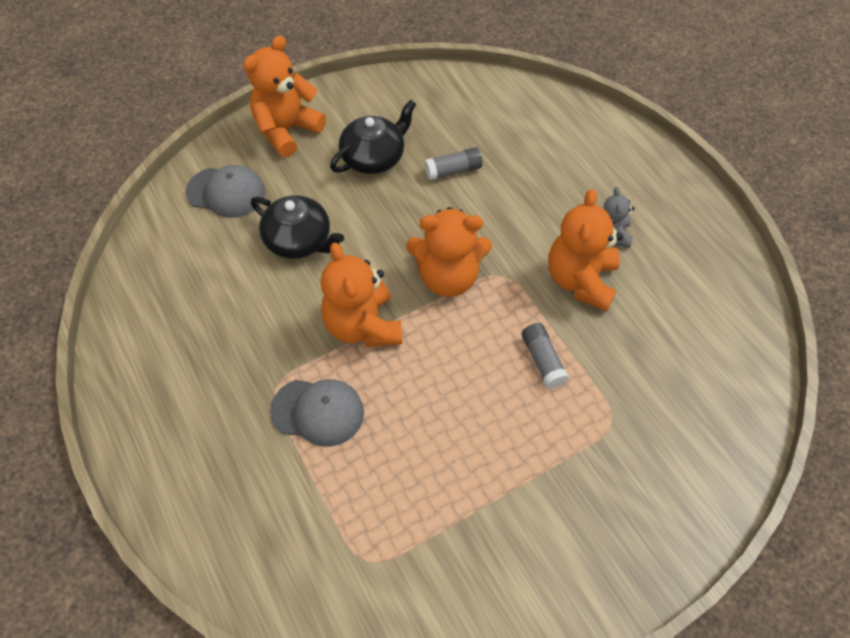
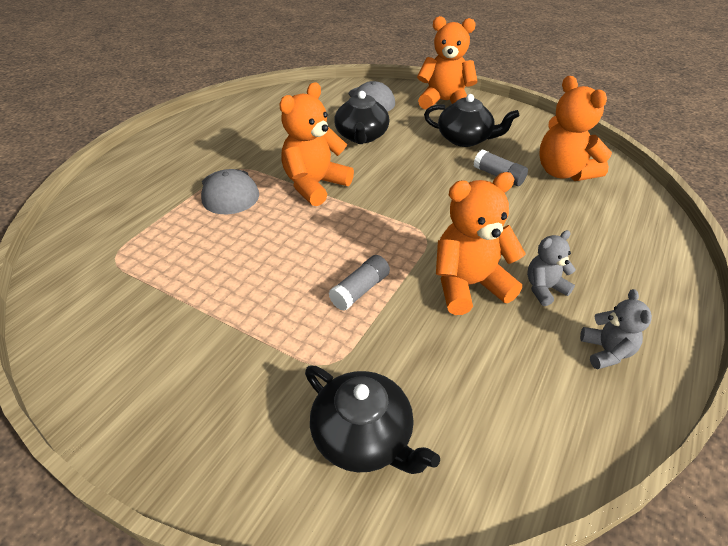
camera: 60 degrees right, 15 degrees down
(448, 277) = (395, 208): orange teddy bear -> orange teddy bear (563, 172)
(688, 240) = (606, 351): none -> grey teddy bear
(689, 428) = (364, 436): none -> black teapot

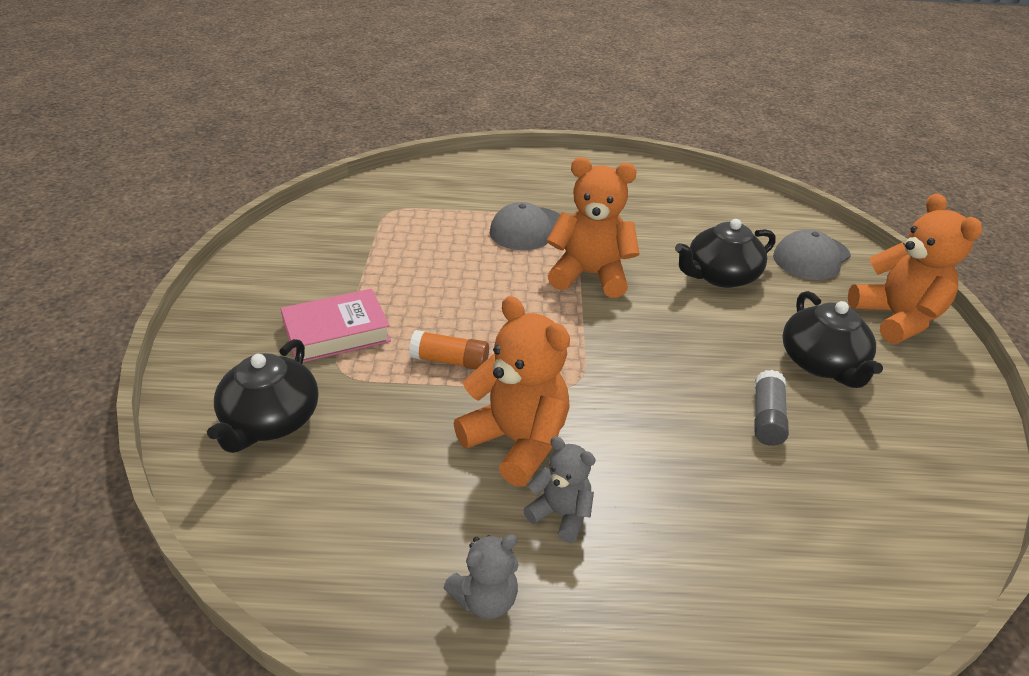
camera: 60 degrees right, 5 degrees down
(270, 352) = (336, 332): none -> pink book
(360, 290) = (450, 361): grey glue stick -> orange glue stick
(563, 172) = (855, 488): orange teddy bear -> none

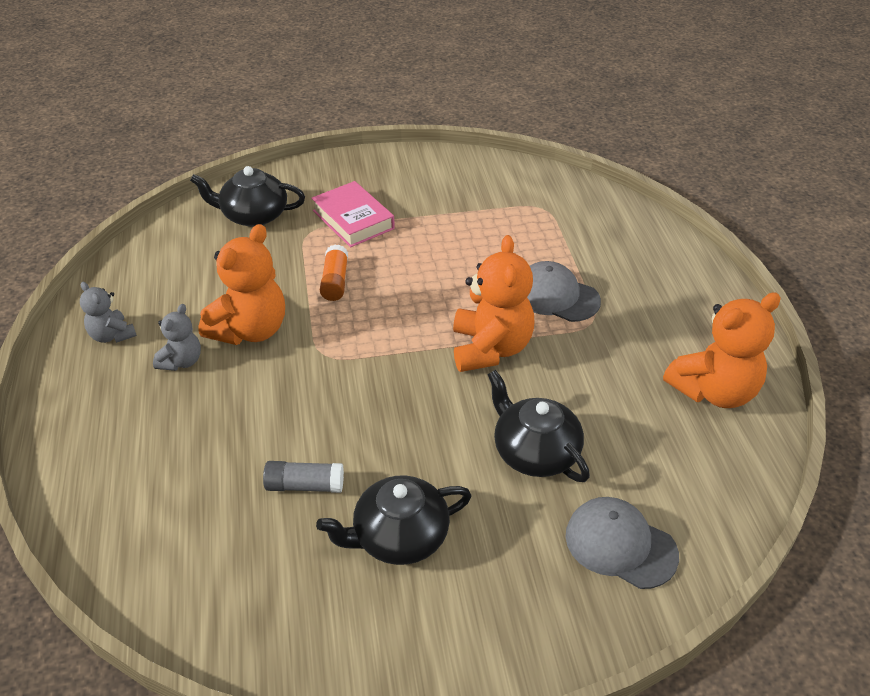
camera: 80 degrees right, 5 degrees up
(896, 318) = (511, 625): orange teddy bear -> orange teddy bear (714, 391)

